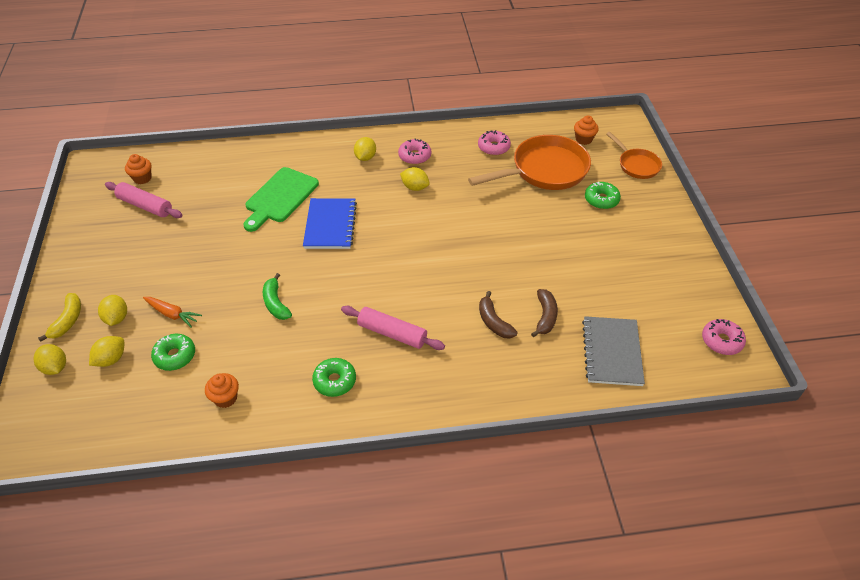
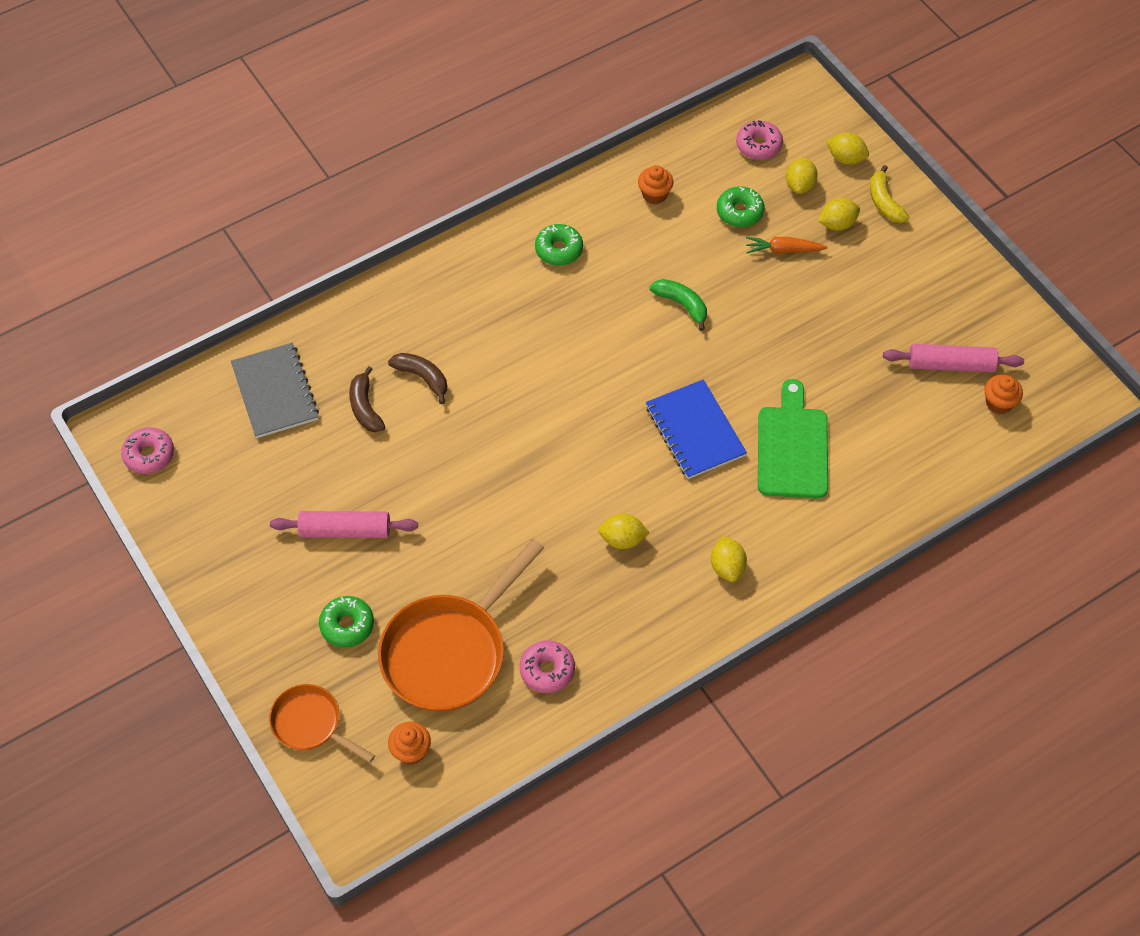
camera: 155 degrees right, 10 degrees up
(117, 318) = (837, 224): yellow lemon -> yellow lemon turned 75 degrees counterclockwise
(392, 333) = (530, 321): pink rolling pin -> pink rolling pin (345, 530)
(414, 156) = (657, 600): pink donut -> pink donut (758, 145)

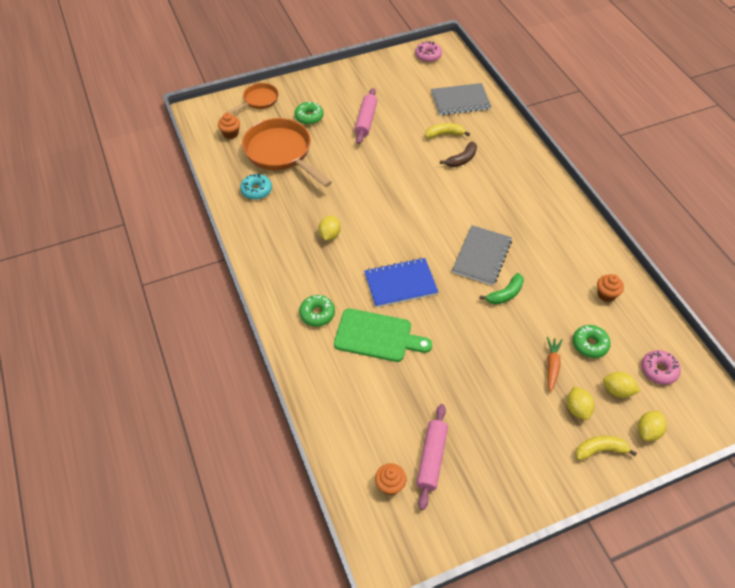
camera: 100 degrees right, 5 degrees down
(365, 407) = (444, 134): brown banana -> yellow banana
(547, 670) = (256, 190): pink donut -> turquoise donut
(559, 250) = (556, 234): green donut -> green donut (317, 314)
(620, 336) = (481, 256): none -> grey notebook
(727, 567) = (296, 283): yellow lemon -> none

